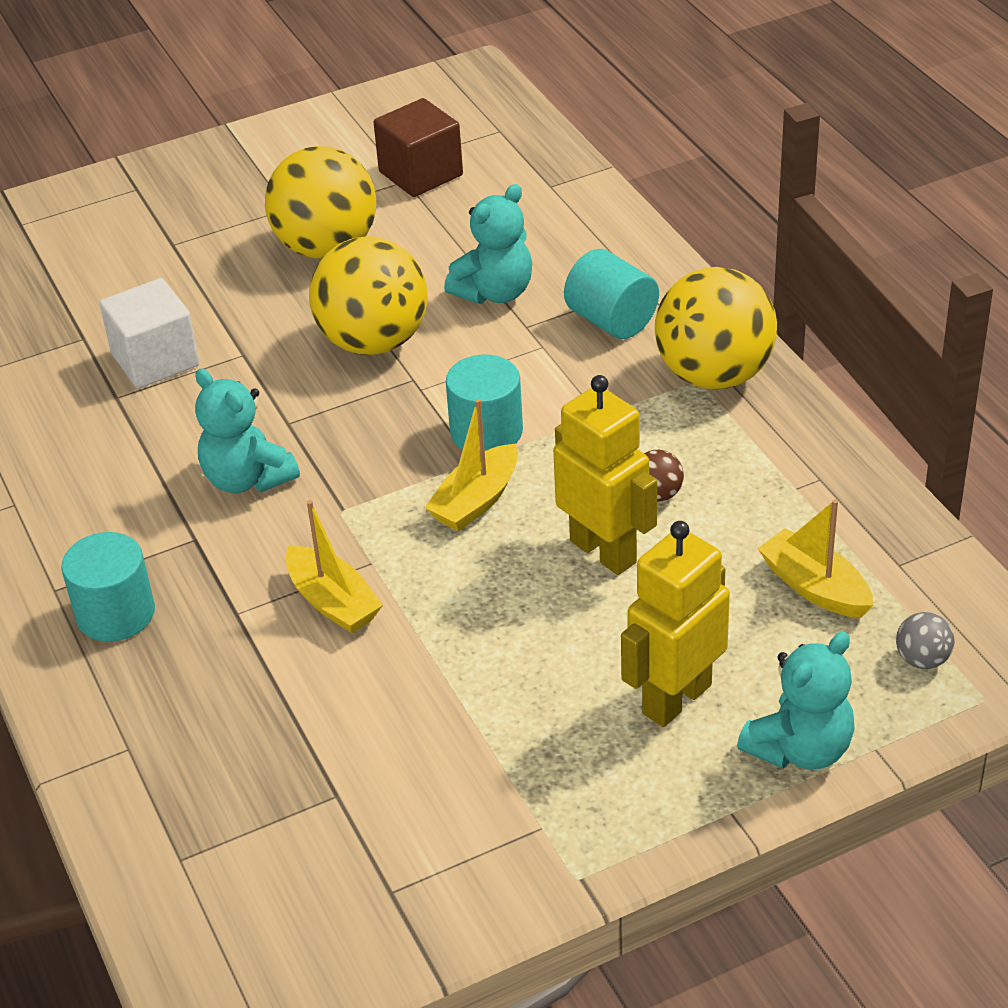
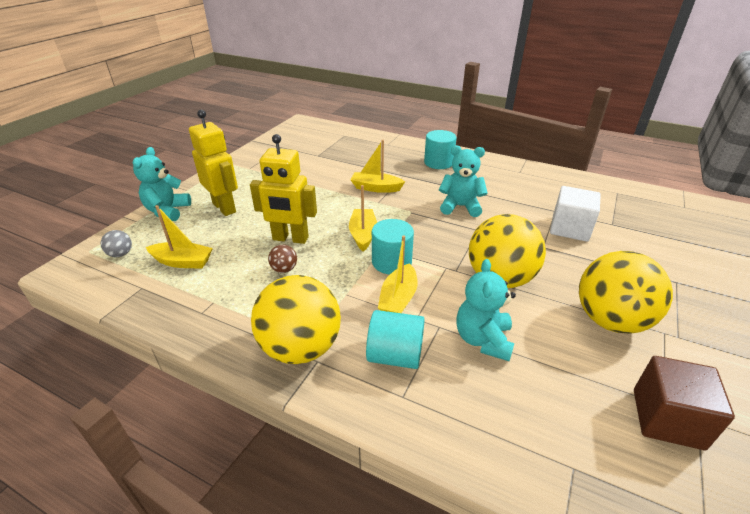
camera: 140 degrees right, 5 degrees down
(537, 377) = (398, 299): none -> yellow boat
(676, 698) = (224, 207): yellow robot -> yellow robot turned 45 degrees counterclockwise

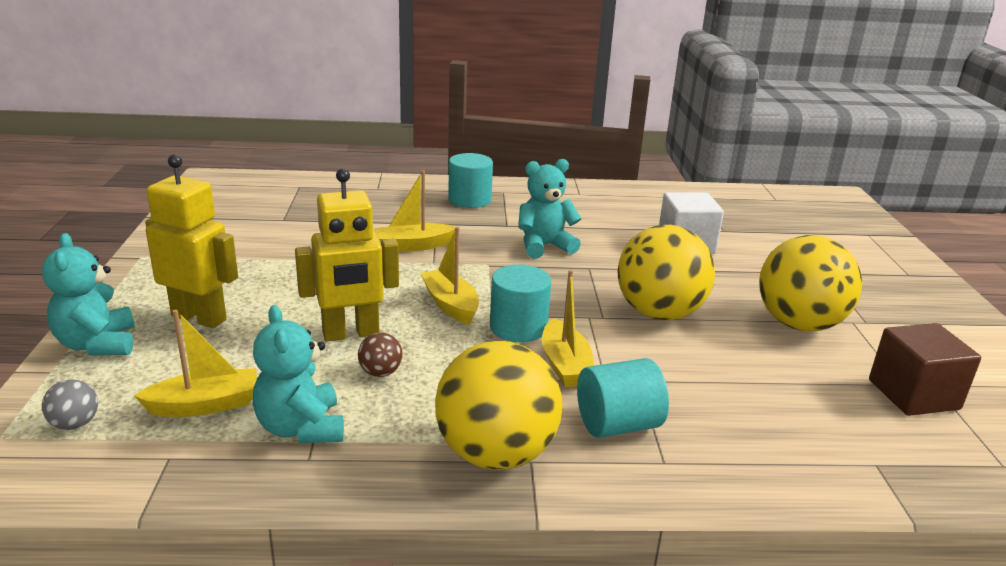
camera: 30 degrees left, 10 degrees down
(483, 340) = (696, 379): turquoise teddy bear -> turquoise teddy bear (301, 428)

